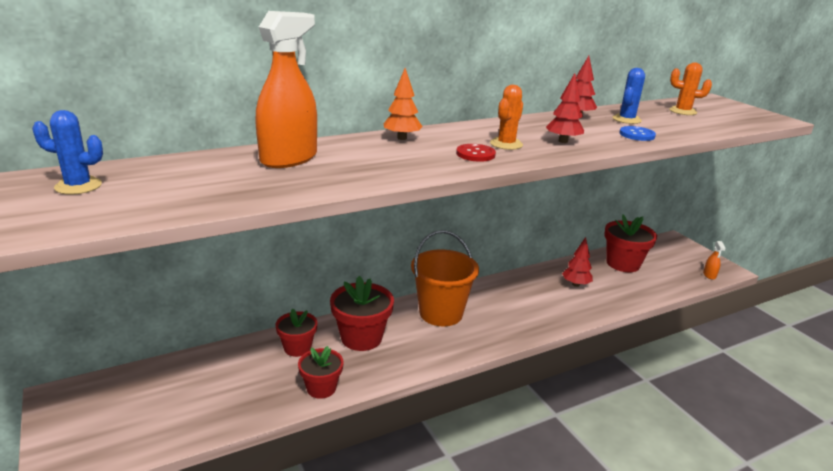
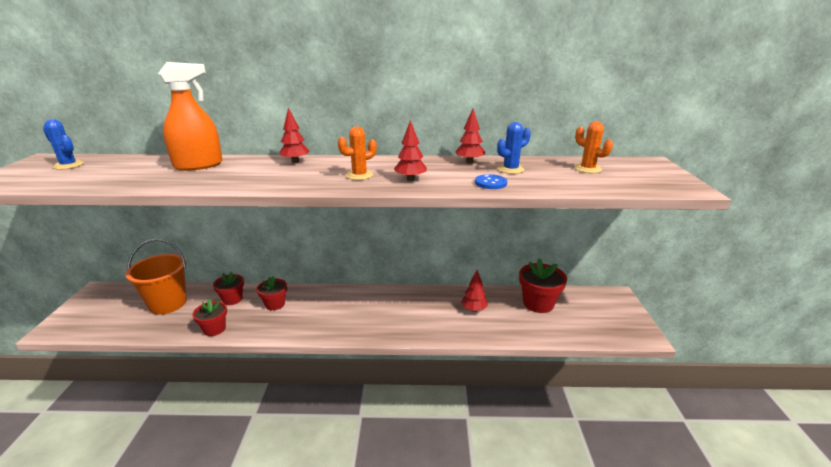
camera: 30 degrees right, 0 degrees up
(361, 338) = (275, 304): red flower pot -> red flower pot, size x0.64
(402, 138) = (295, 161): orange tree -> red tree
(441, 313) = (344, 302): orange bucket -> orange bucket (168, 303)
(475, 154) = (320, 179): red button -> none
(709, 275) = (616, 335): orange spray bottle -> none

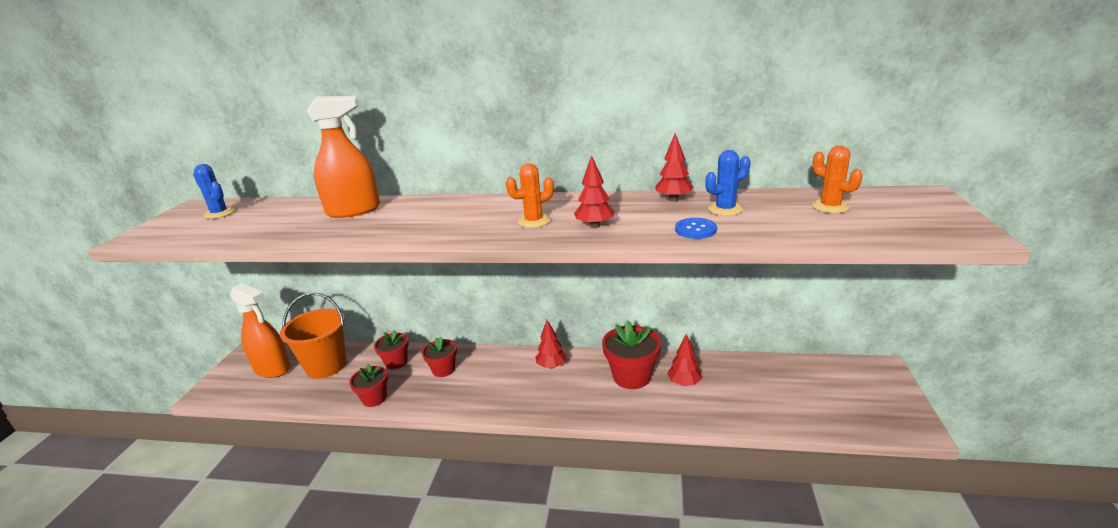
camera: 10 degrees right, 0 degrees up
(116, 307) = (272, 368): none -> orange spray bottle
(295, 161) = (462, 203): red tree -> red tree (551, 366)
(538, 303) = (770, 377): red flower pot -> red flower pot (632, 376)

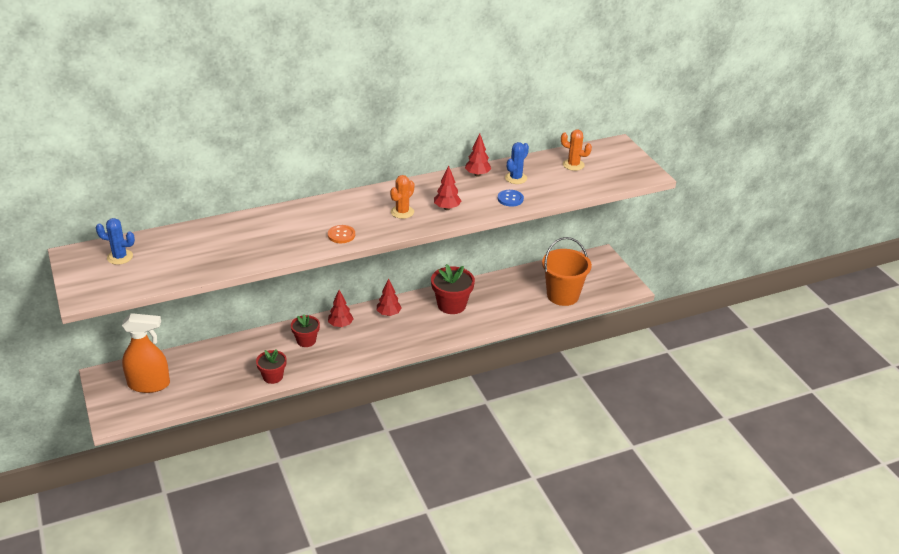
camera: 35 degrees left, 10 degrees up
(326, 366) = (198, 367): orange bucket -> orange bucket (562, 295)
(354, 211) = (246, 230): orange spray bottle -> none
(396, 362) = (259, 347): red flower pot -> none
(435, 231) = (341, 235): none -> orange button
(684, 383) = (489, 299): red tree -> red tree (340, 325)

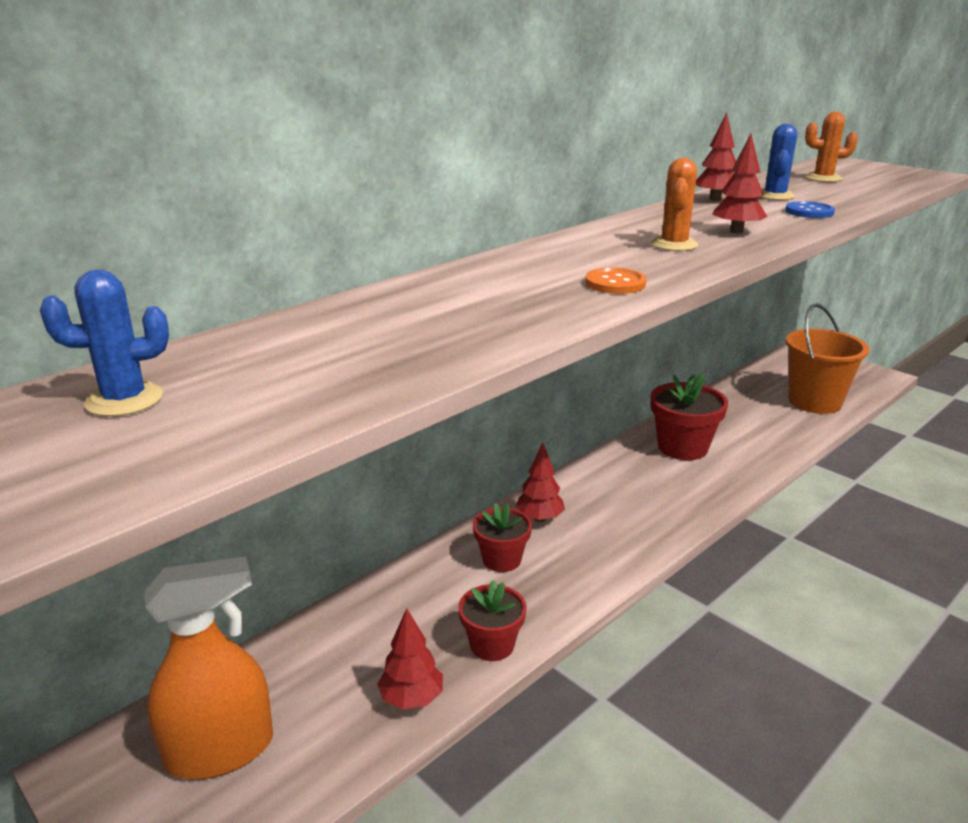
camera: 20 degrees left, 10 degrees down
(388, 314) = (601, 482): red tree -> red tree (411, 699)

